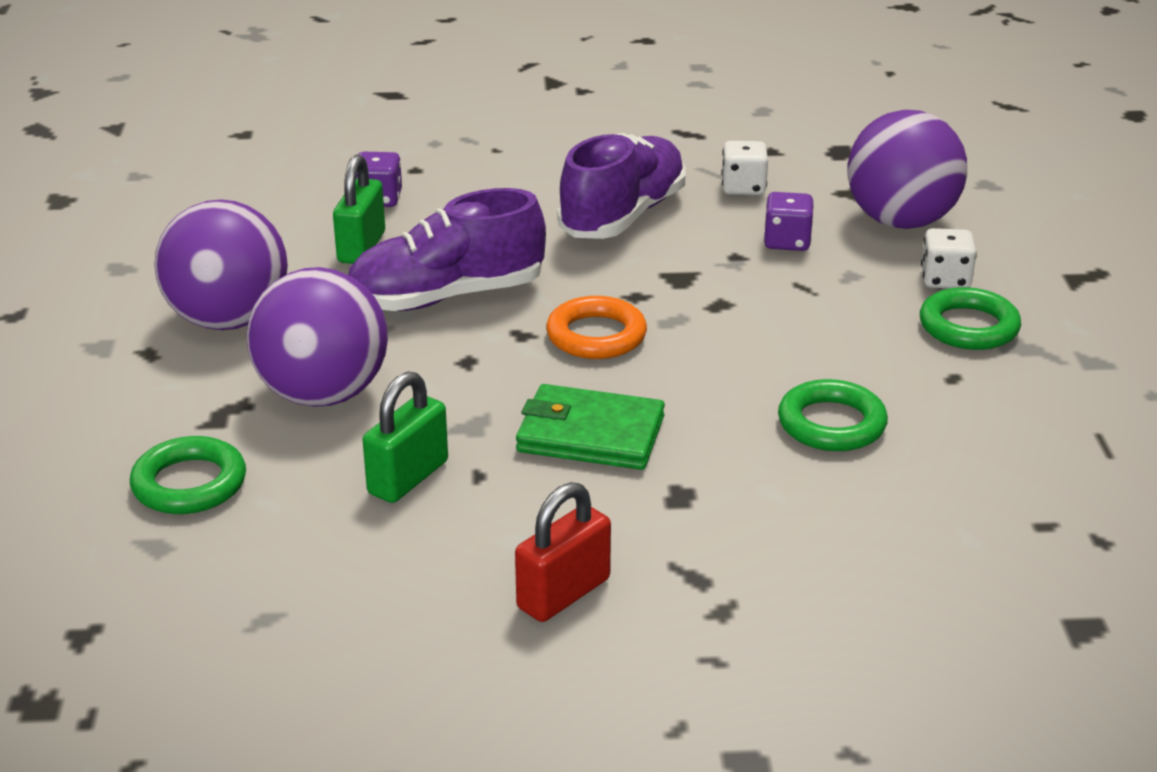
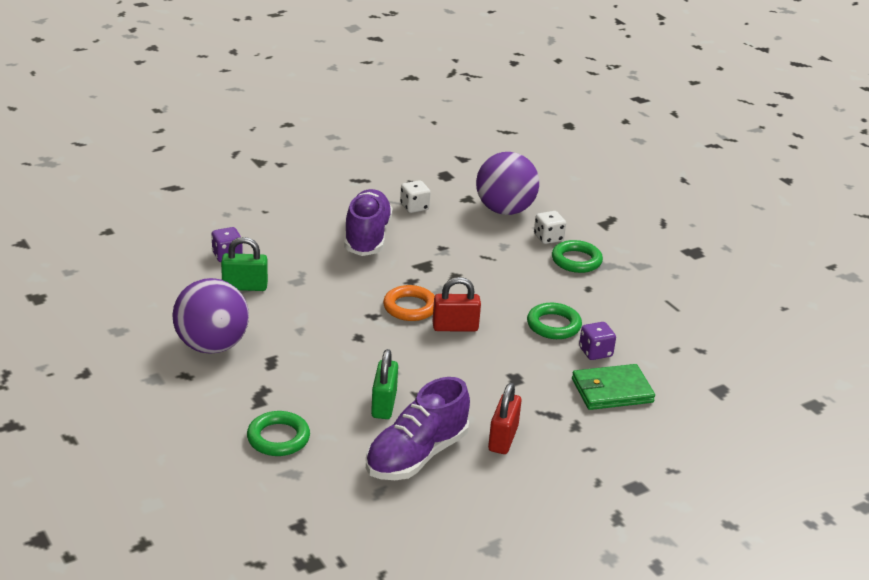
camera: 30 degrees left, 0 degrees up
(323, 394) = (302, 373): purple ball -> none
(361, 247) = (245, 286): green padlock -> green padlock turned 75 degrees counterclockwise
(447, 297) = (316, 304): purple shoe -> purple shoe (416, 455)
(590, 434) = (450, 359): green wallet -> green wallet (612, 391)
(646, 384) = (455, 327): none -> red padlock
(787, 242) = (460, 234): purple dice -> purple dice (595, 352)

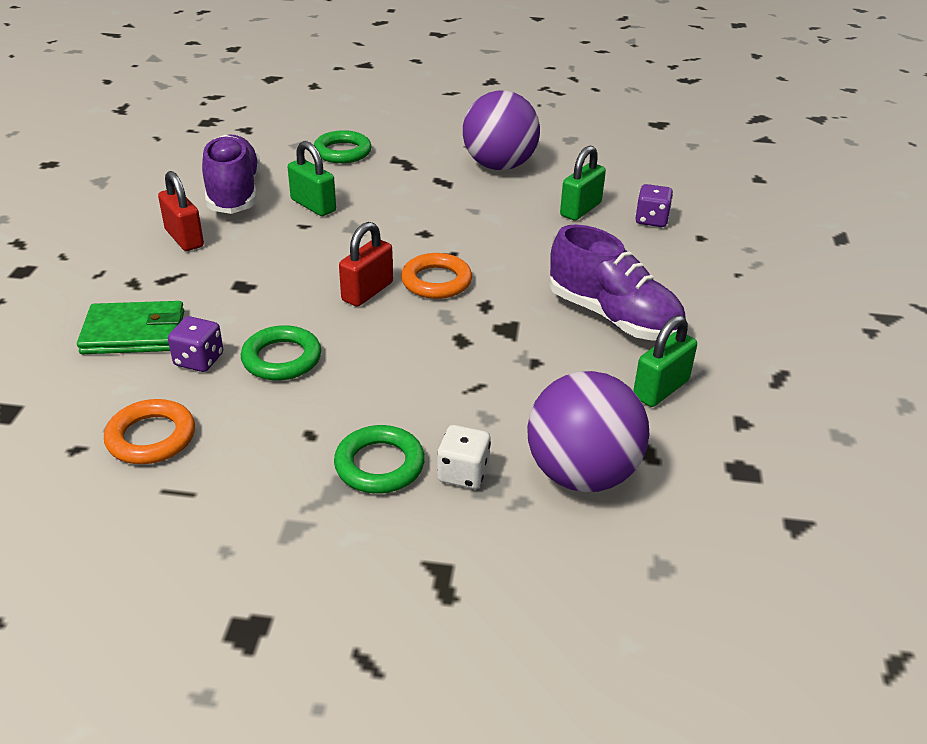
camera: 130 degrees right, 5 degrees up
(414, 207) = (661, 389): white dice -> green padlock
(612, 391) = (134, 333): green wallet -> green wallet turned 60 degrees clockwise
(660, 332) = (151, 437): none -> orange ring

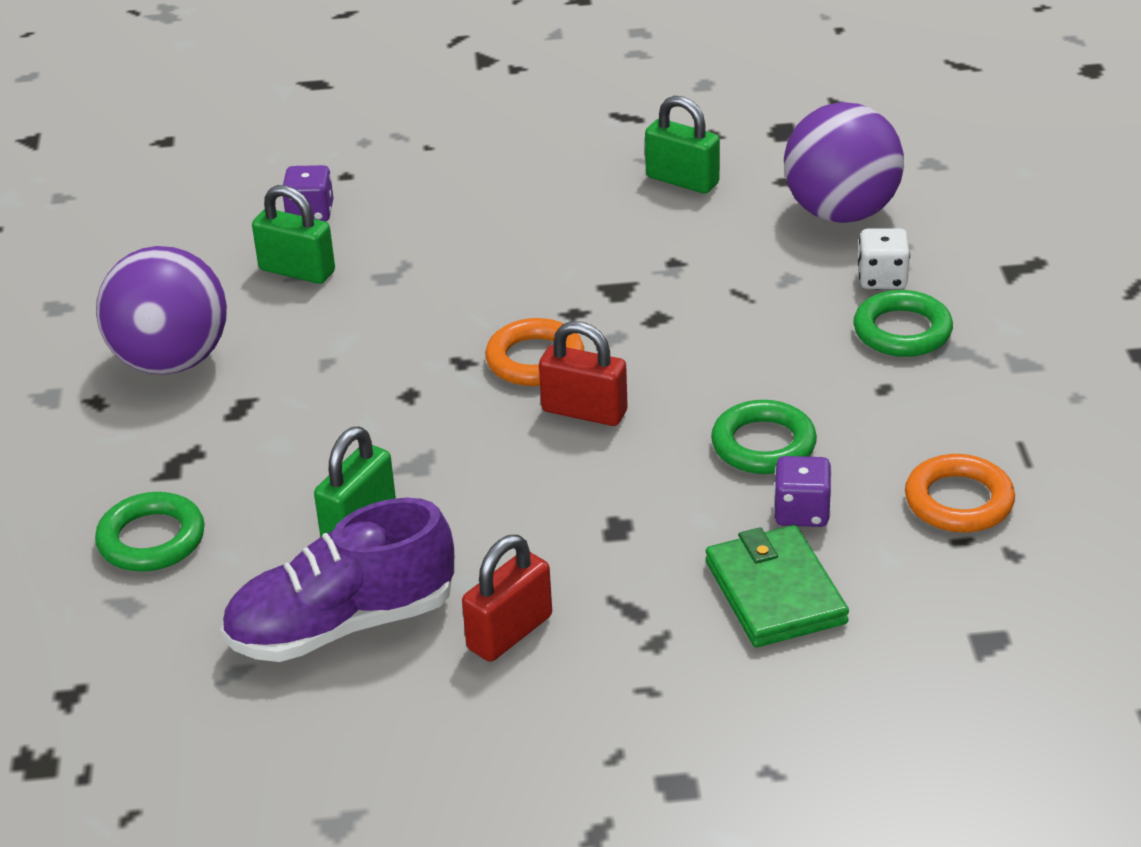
camera: 100 degrees left, 0 degrees up
(613, 317) = (559, 220): purple shoe -> none

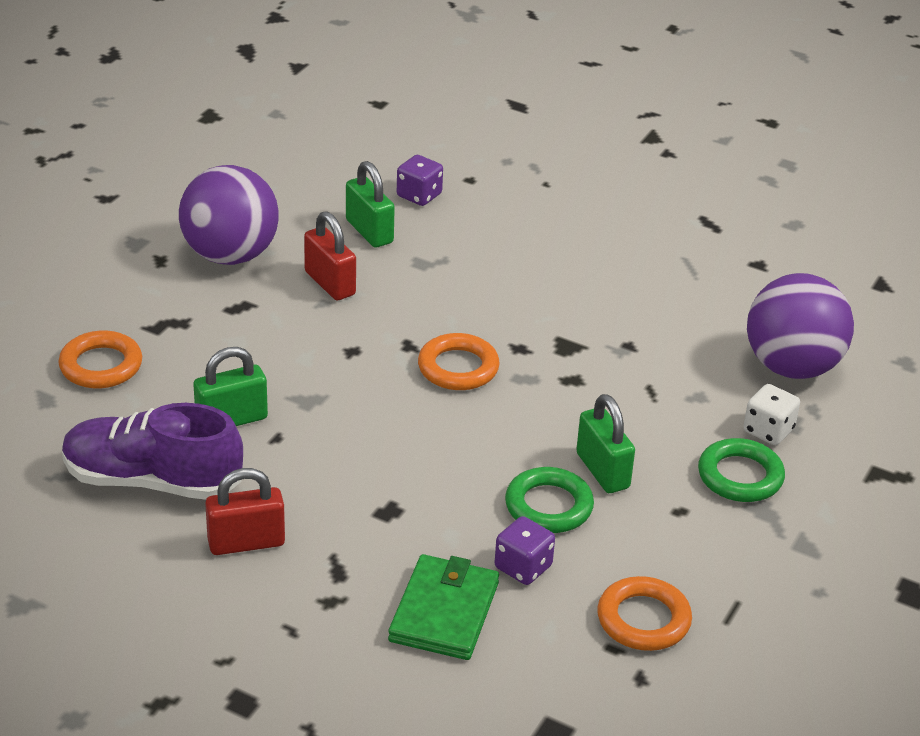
camera: 30 degrees right, 0 degrees up
(151, 539) = (101, 366): green ring -> orange ring
(584, 411) = (452, 420): red padlock -> red padlock (330, 283)
(682, 180) = (699, 288): green padlock -> green padlock (602, 471)

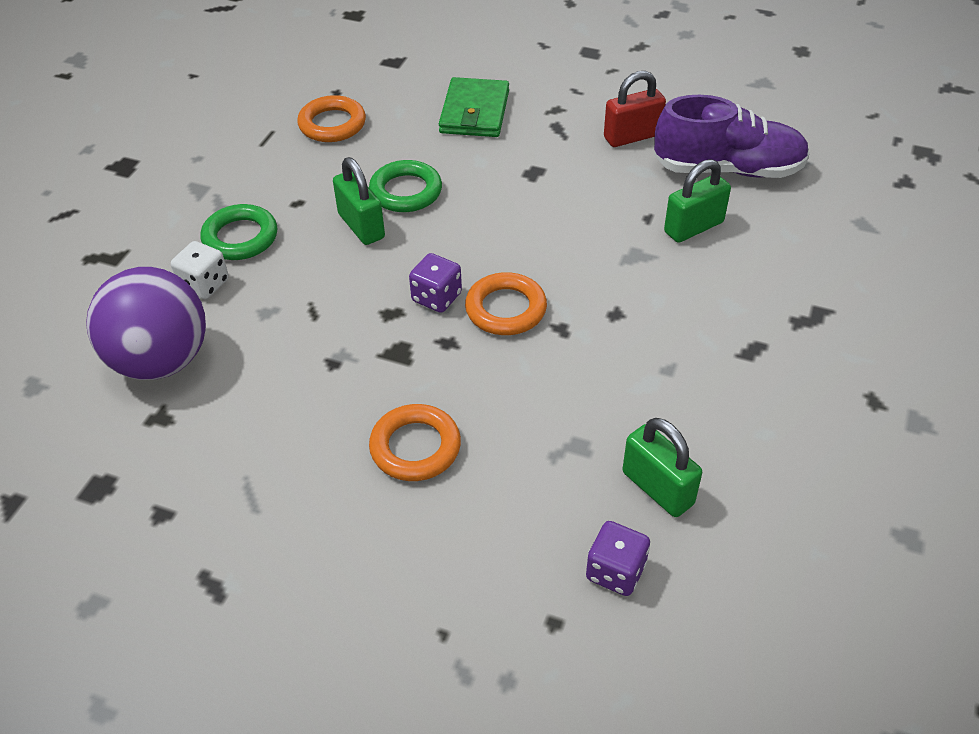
camera: 175 degrees right, 10 degrees up
(101, 366) = (841, 262): orange ring -> orange ring (415, 447)
(230, 255) = (801, 420): purple ball -> none
(330, 283) = (672, 396): red padlock -> none
(523, 567) = (422, 146): purple dice -> purple dice (436, 297)

